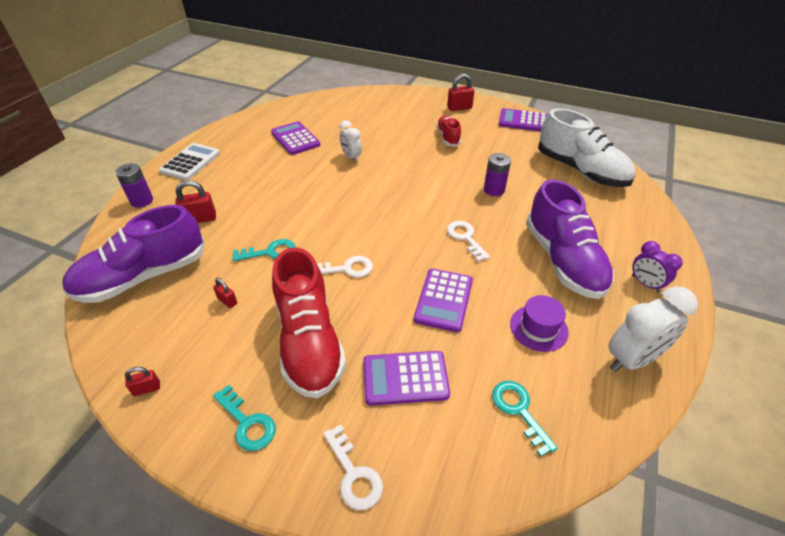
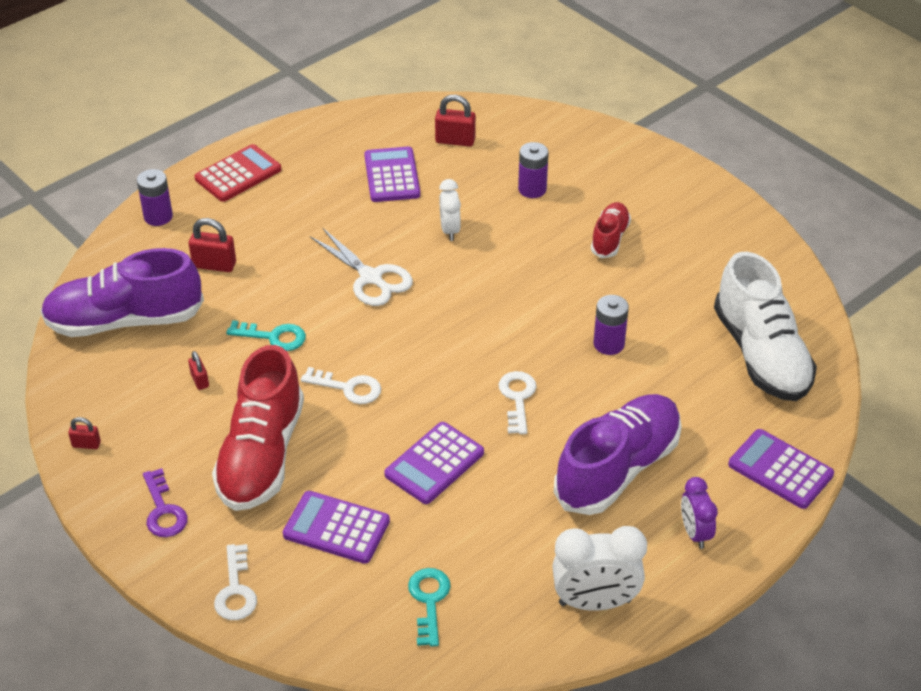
camera: 25 degrees right, 0 degrees up
(190, 162) = (238, 174): white calculator -> red calculator
(247, 423) = (163, 510): turquoise key -> purple key
(318, 196) = (371, 278): none -> white scissors
(385, 125) = (532, 189): none -> purple battery
(459, 108) = (669, 189): red padlock -> red padlock (455, 140)
(523, 121) = (749, 244): purple calculator -> purple calculator (780, 470)
(538, 328) = (518, 533): purple hat -> none
(563, 260) = (617, 469): purple shoe -> purple shoe turned 150 degrees counterclockwise

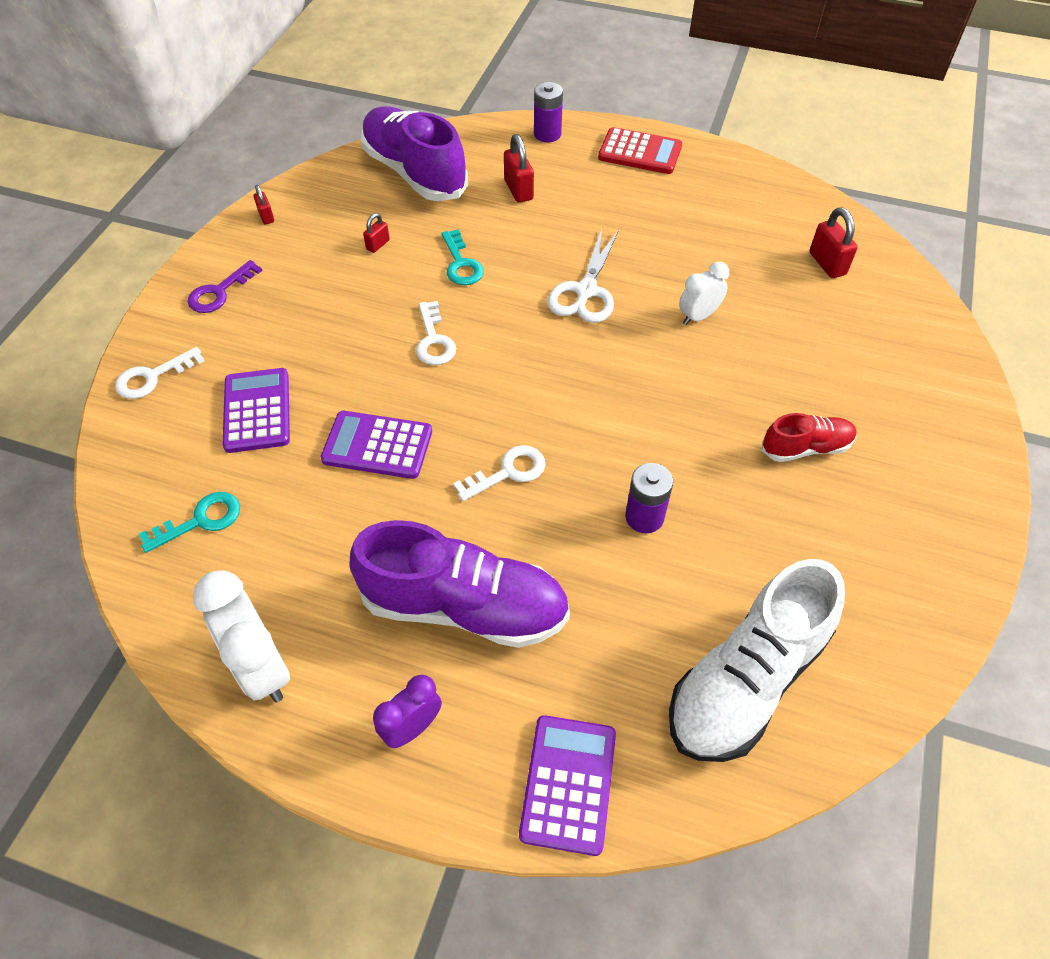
camera: 60 degrees right, 10 degrees up
(261, 455) = (315, 322): red shoe -> none
(392, 175) = (733, 243): purple calculator -> none
(532, 189) = (817, 351): purple battery -> none

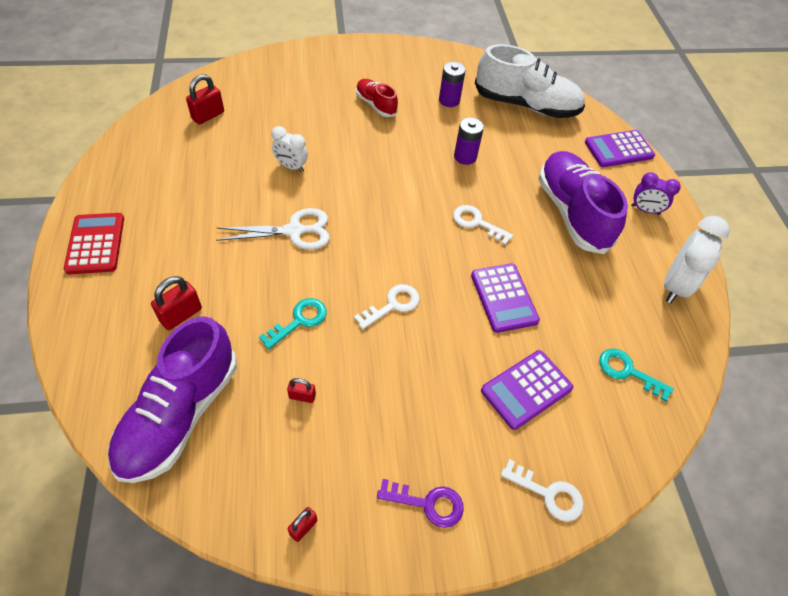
camera: 120 degrees left, 0 degrees up
(547, 134) = (80, 322): purple battery -> purple battery (449, 100)

